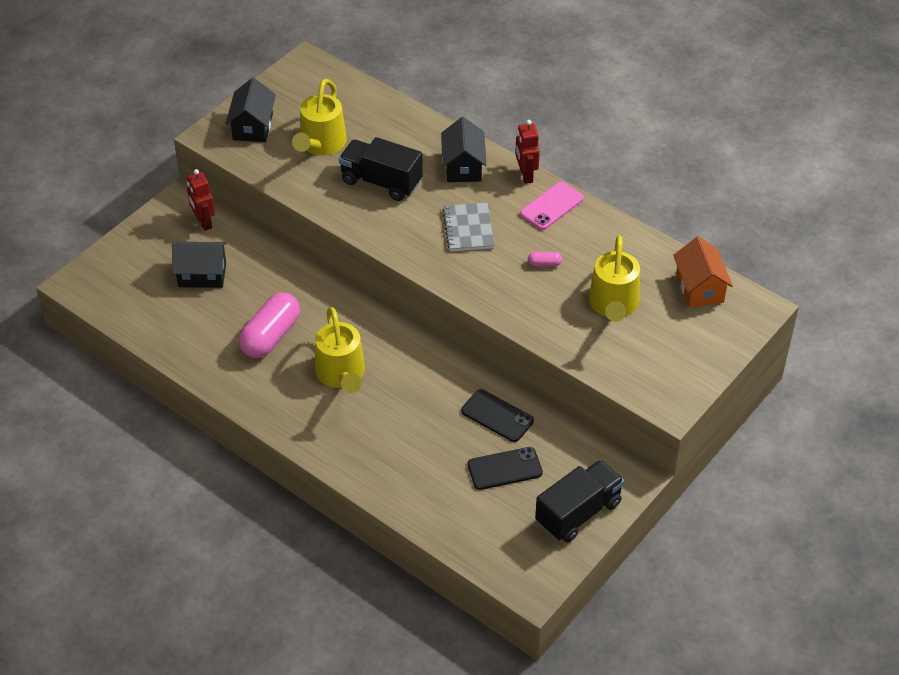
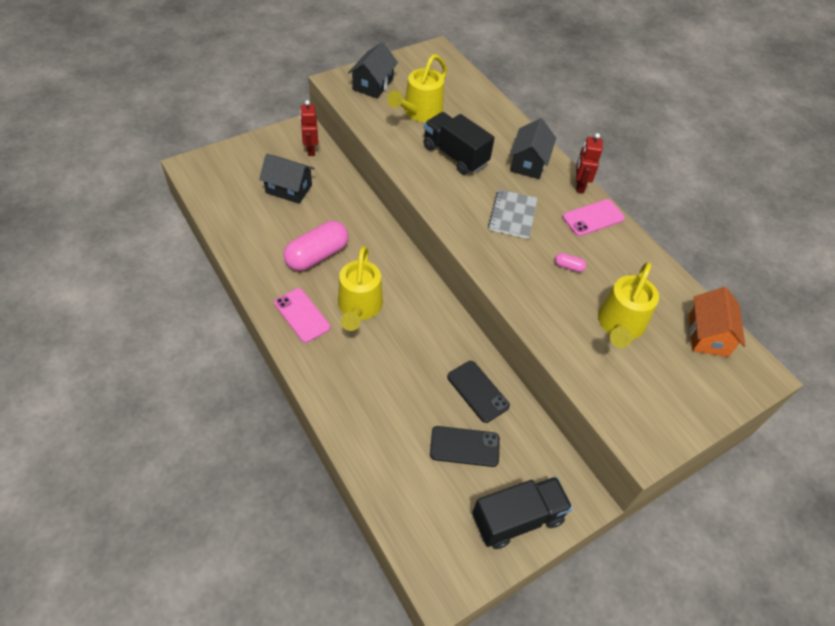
camera: 15 degrees right, 5 degrees up
(286, 401) = (302, 315): none -> pink phone

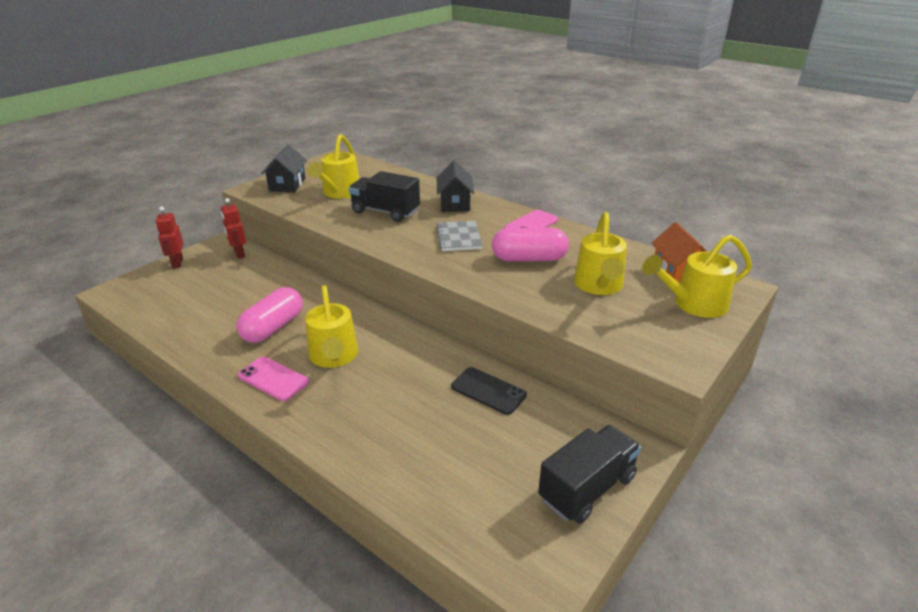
camera: 15 degrees left, 20 degrees down
(288, 189) = (225, 285): black house -> none
(464, 446) = (498, 441): black phone -> none
(568, 266) = (529, 259): pink capsule -> pink capsule, size x2.41
(579, 185) = (507, 208): red robot -> red robot (177, 263)
(700, 379) = (693, 304): none -> yellow watering can

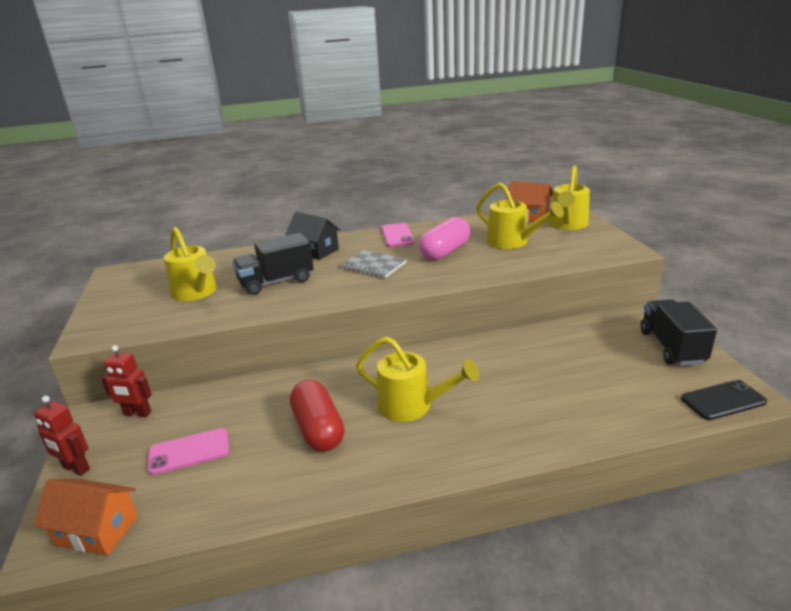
camera: 50 degrees left, 5 degrees down
(133, 298) = (97, 530): none -> orange house
(273, 327) = (318, 429): pink capsule -> red capsule
(273, 379) = (406, 454): pink phone -> pink phone (189, 451)
(287, 184) = (120, 315): black house -> none
(488, 391) = (538, 346): black phone -> black phone (723, 400)

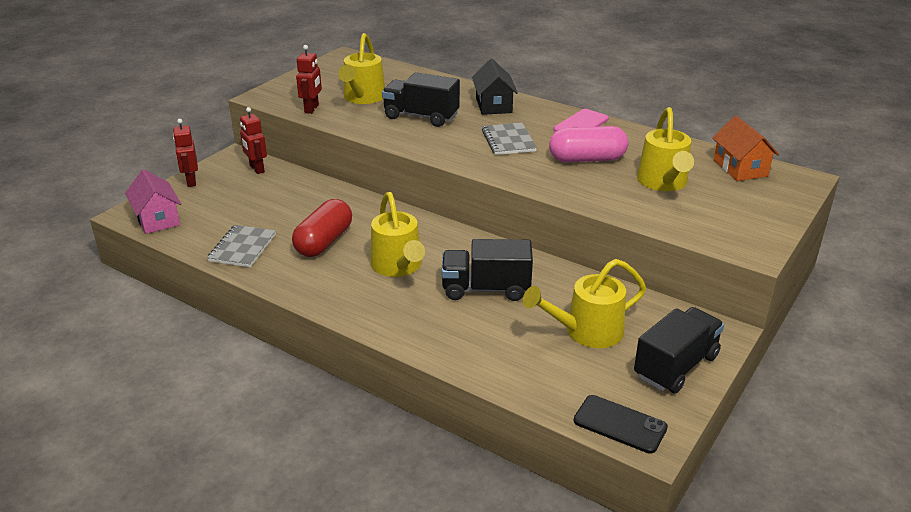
camera: 45 degrees right, 5 degrees up
(97, 530) = (157, 219): orange house -> pink house
(163, 322) = (312, 109): none -> red robot
(189, 451) = (247, 208): pink phone -> none
(250, 488) = (242, 248): none -> grey notebook
(497, 378) = (486, 289): none -> black truck
(567, 225) = (758, 196): yellow watering can -> yellow watering can (586, 332)

